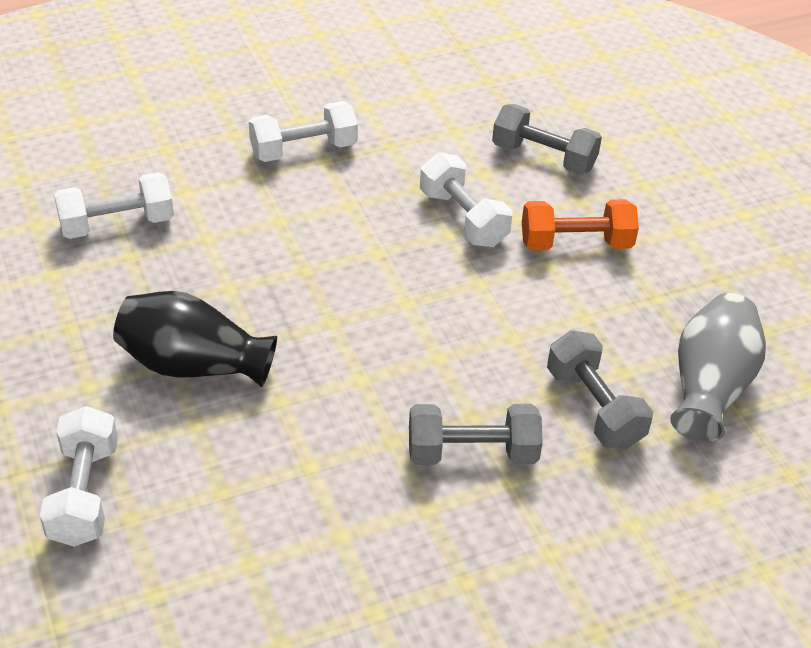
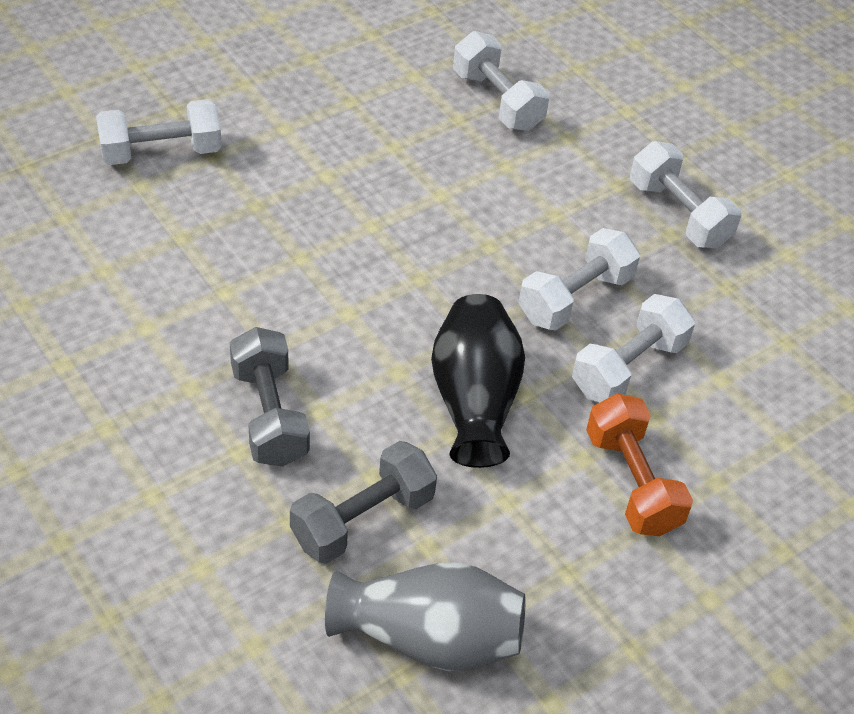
camera: 75 degrees right, 5 degrees up
(193, 365) = (328, 189): black vase -> black vase (474, 400)
(381, 230) = (575, 298): none -> white dumbbell
(543, 157) = (782, 436): grey dumbbell -> none

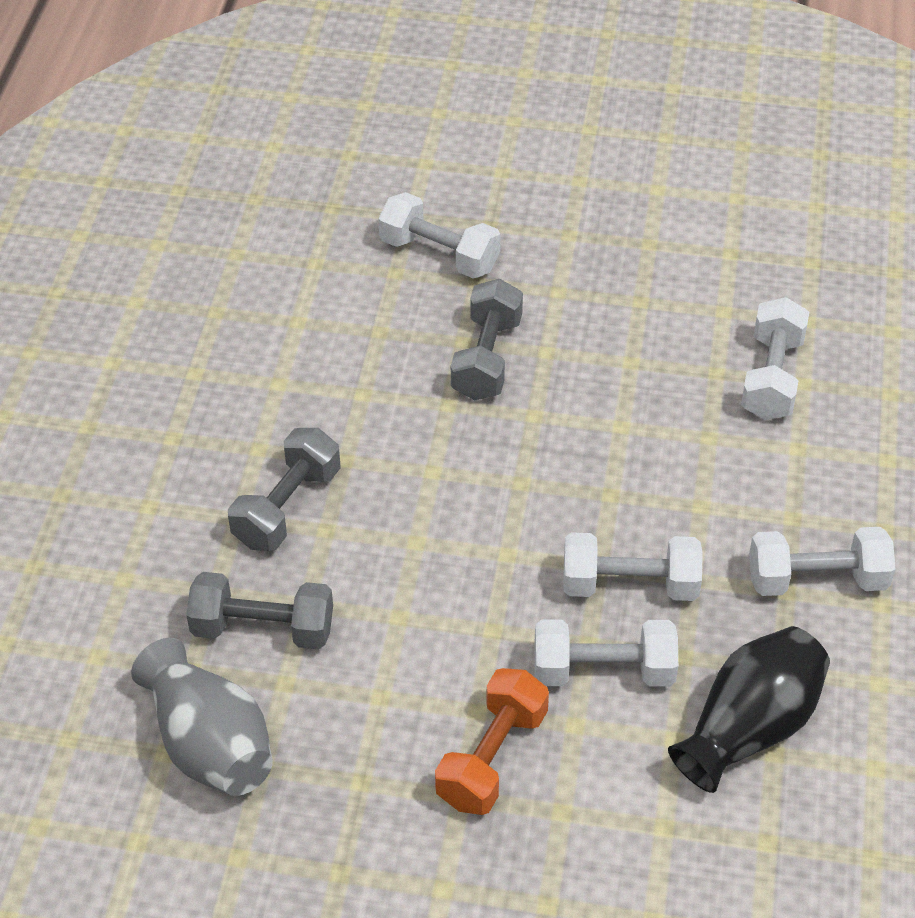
camera: 50 degrees right, 0 degrees up
(289, 206) = (487, 358): none -> grey dumbbell
(474, 400) = (447, 605): black vase -> black vase (749, 727)
(678, 214) = (817, 579): white dumbbell -> white dumbbell turned 75 degrees clockwise

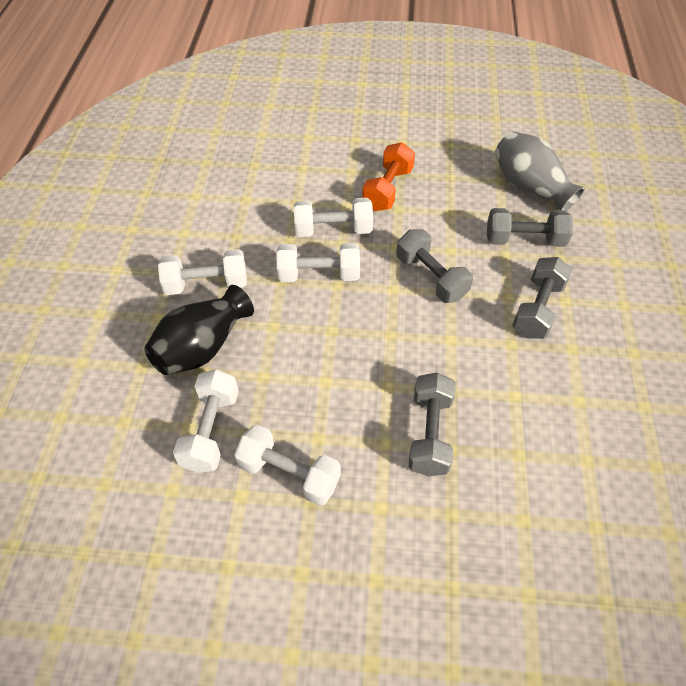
camera: 175 degrees right, 5 degrees up
(439, 254) = (490, 544): white dumbbell -> white dumbbell (289, 474)
(443, 569) = (431, 277): none -> grey dumbbell
(749, 727) = (257, 209): black vase -> black vase (203, 347)

